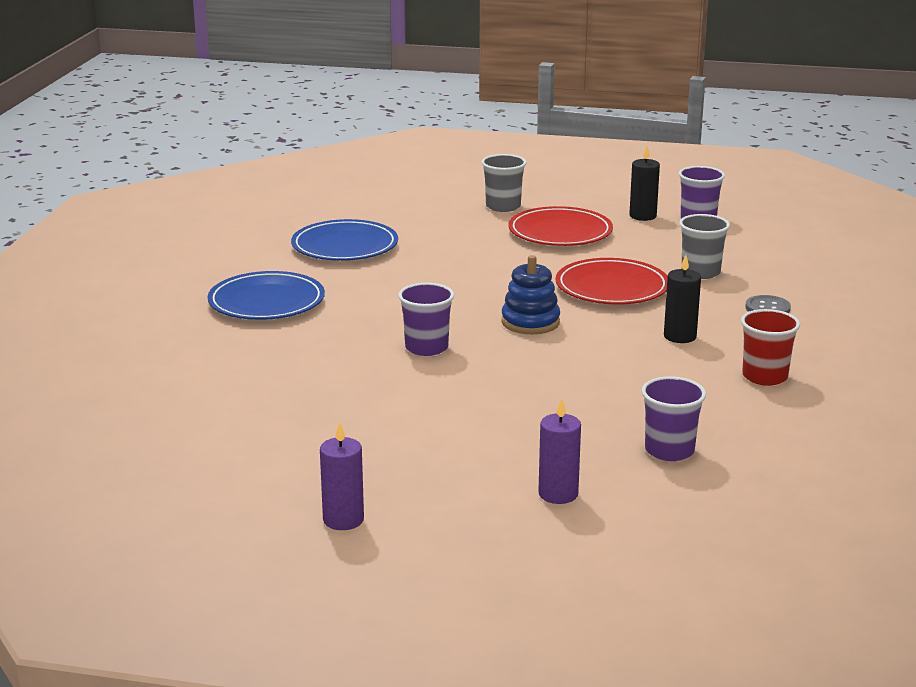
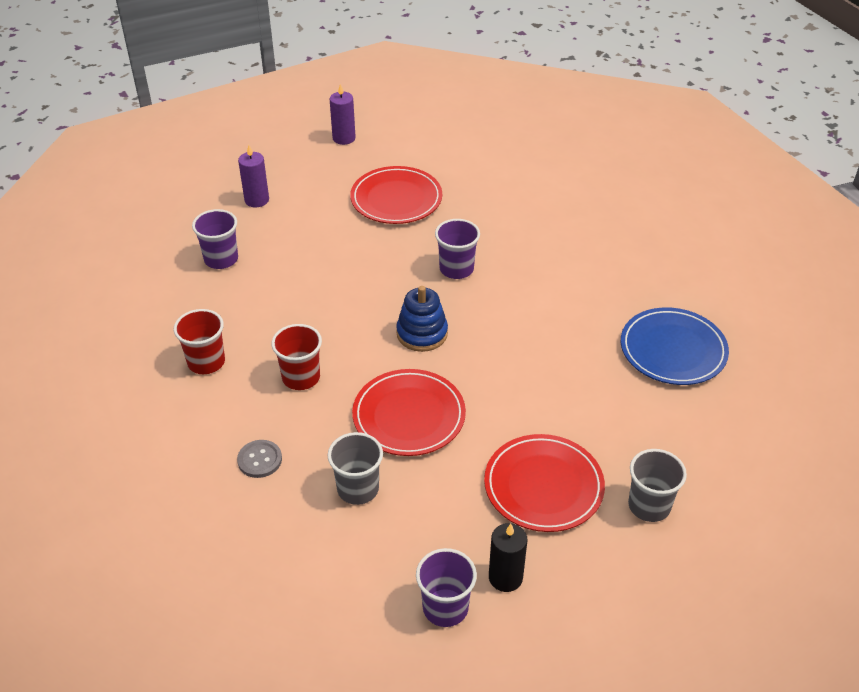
camera: 140 degrees right, 20 degrees up
(266, 302) = (616, 255): blue plate -> none
(389, 424) = (396, 199): none -> red plate
(680, 336) = (301, 377): black candle -> red cup

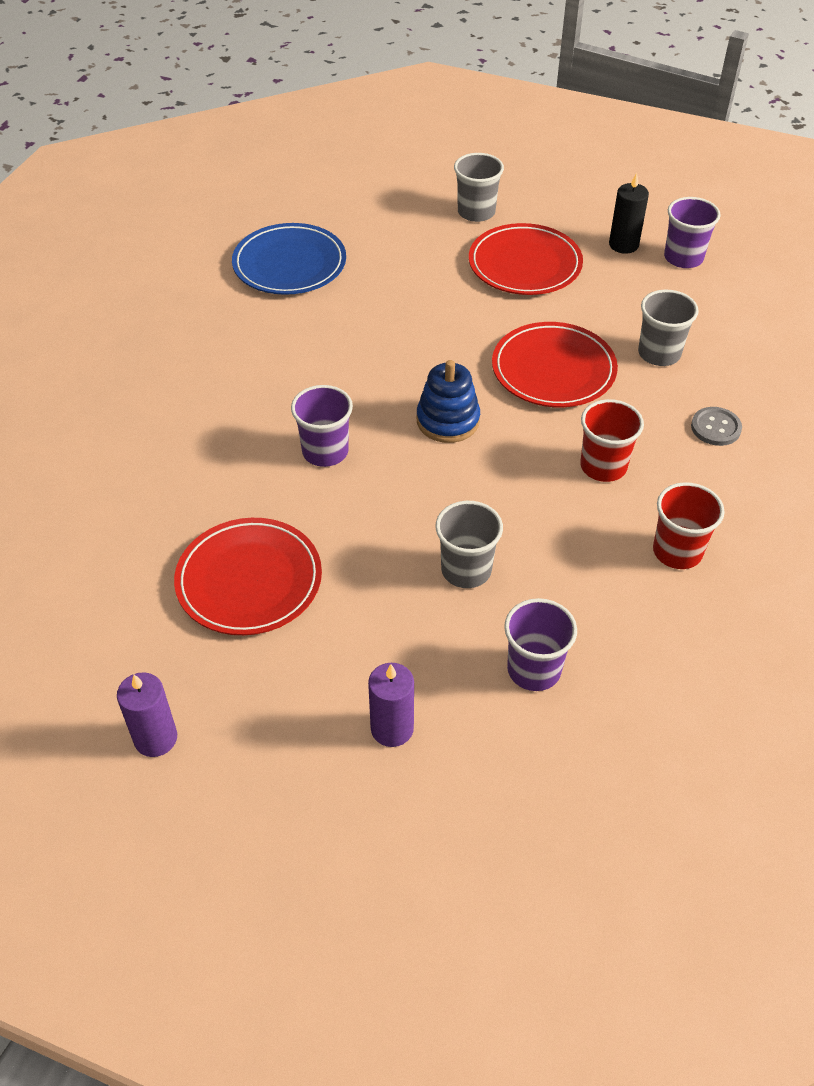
camera: 130 degrees left, 5 degrees up
(306, 273) = (466, 570): none -> grey cup

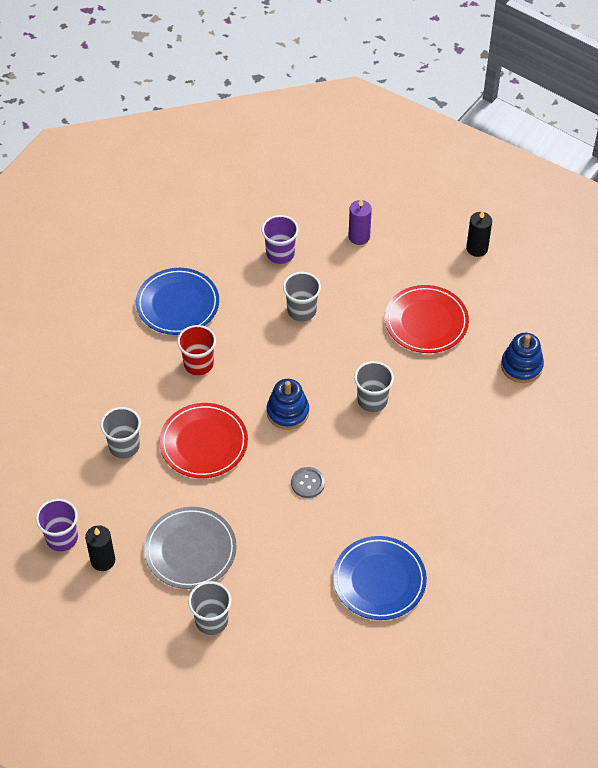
camera: 170 degrees left, 5 degrees up
(88, 531) = (521, 366): none -> blue stacking toy
(155, 738) = (477, 248): purple candle -> black candle
(325, 451) = (372, 400): purple cup -> grey cup
(525, 264) = (190, 550): red plate -> grey plate
(677, 551) = (177, 304): red cup -> blue plate
(715, 428) = (115, 381): grey button -> grey button (307, 483)

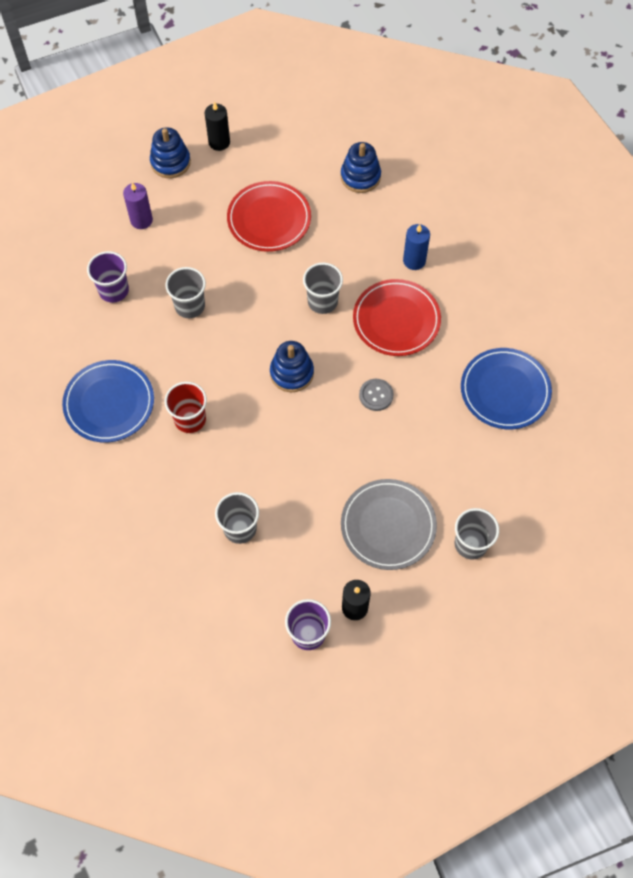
camera: 60 degrees left, 10 degrees up
(203, 443) = (280, 458): red plate -> red plate (396, 320)
(430, 226) = (170, 162): none -> blue stacking toy
(464, 448) = (414, 260): none -> blue candle

